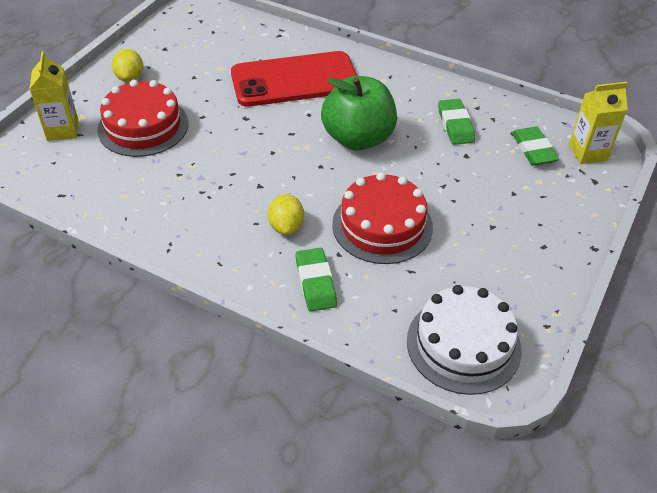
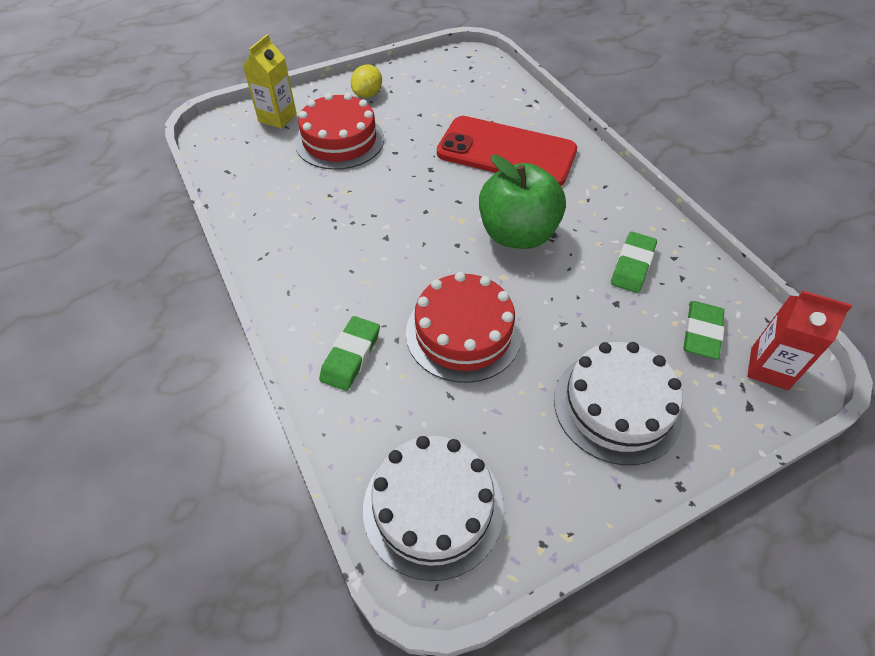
camera: 35 degrees right, 5 degrees up
(286, 226) = (374, 287): yellow lemon -> none
(521, 221) = (617, 406): none -> white cake
(588, 152) = (769, 368): yellow carton -> red carton

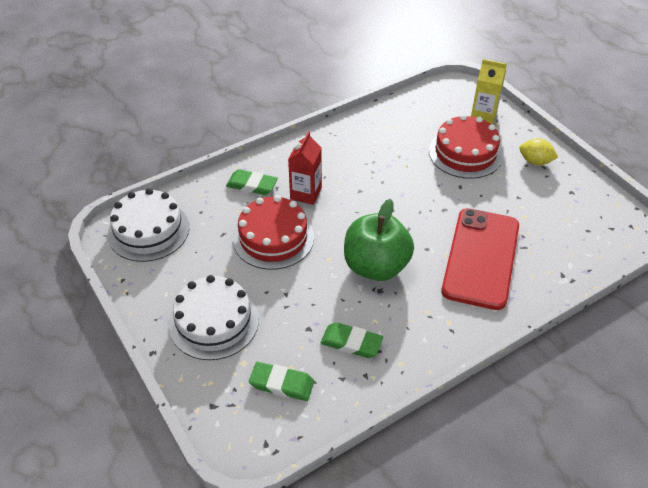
camera: 85 degrees right, 5 degrees down
(769, 368) = (248, 427): red carton -> red carton (306, 193)

